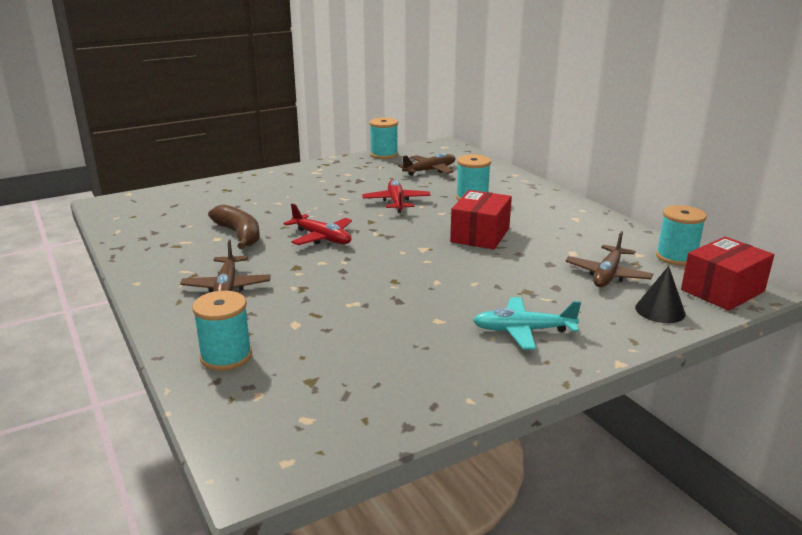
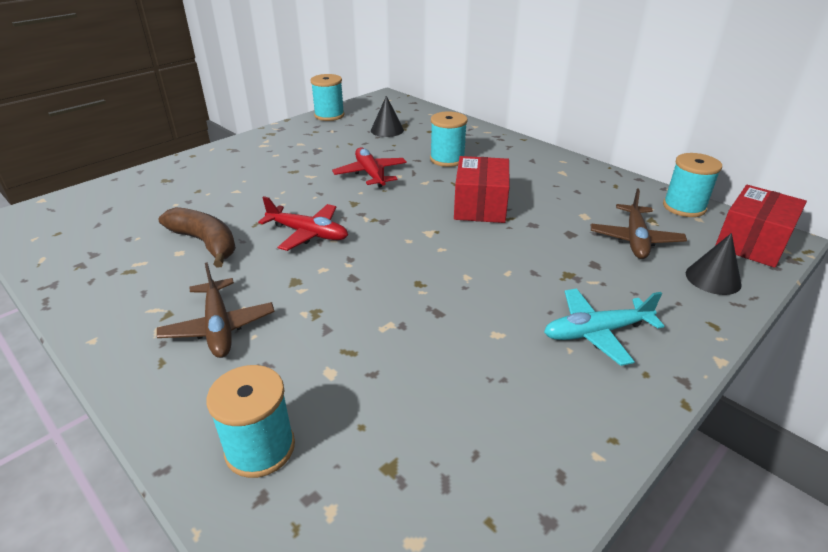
camera: 15 degrees left, 10 degrees up
(430, 170) = (387, 130): brown plane -> black cone

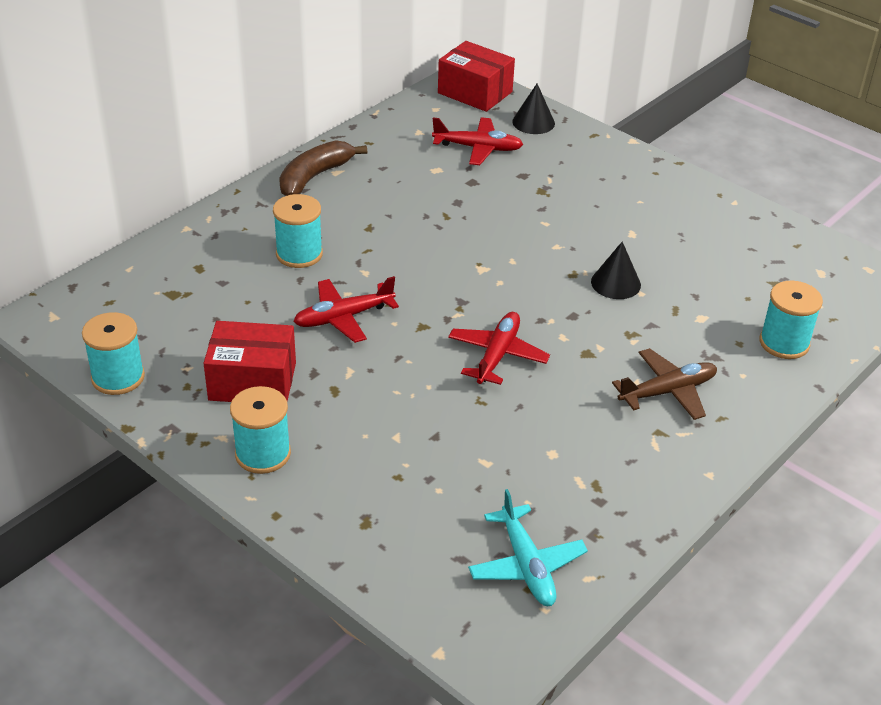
camera: 95 degrees left, 5 degrees up
(205, 243) = (529, 435): brown banana -> brown banana (314, 177)
(387, 130) = (192, 310): black cone -> black cone (615, 283)
(480, 206) = (422, 233): red box -> red box (252, 381)
(596, 332) = (617, 187): turquoise plane -> turquoise plane (526, 565)
(635, 239) = (478, 148): brown plane -> red plane
(684, 207) = (414, 112): turquoise spool -> turquoise spool (263, 454)

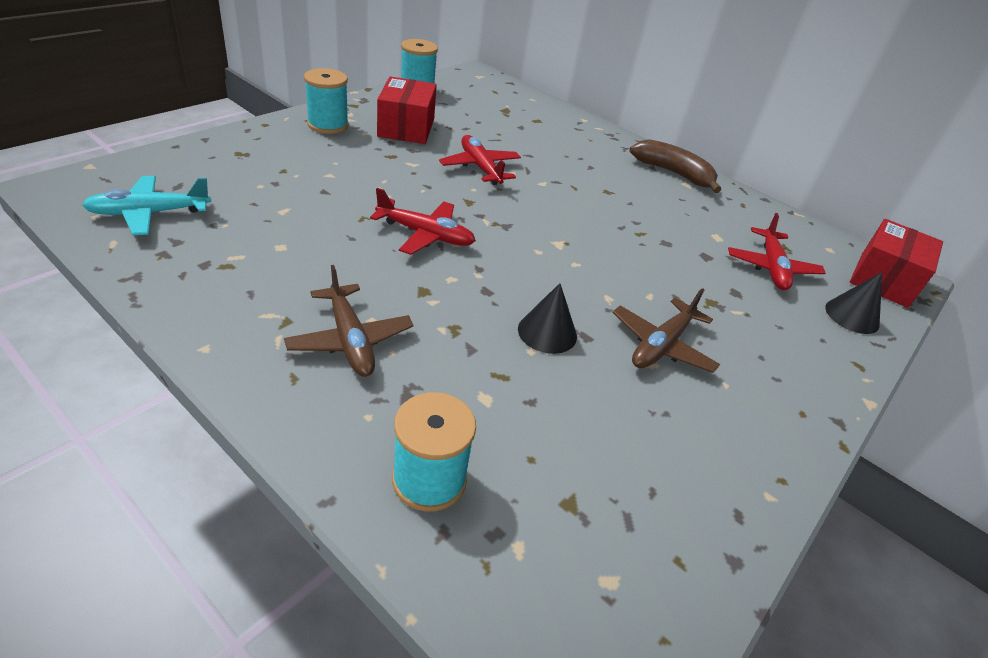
camera: 85 degrees right, 0 degrees up
(299, 254) = (561, 157): turquoise spool -> none
(608, 225) = (661, 345): none -> brown plane

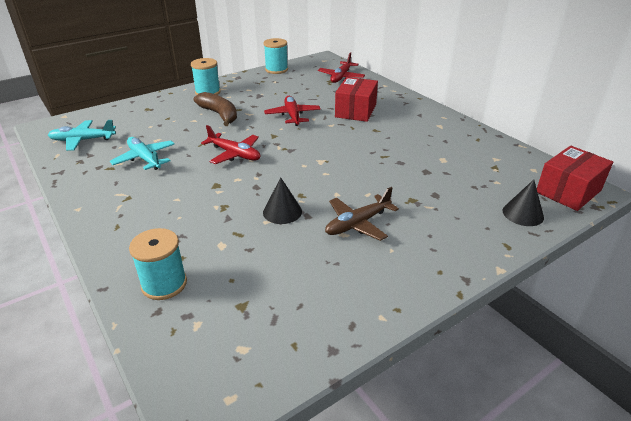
camera: 20 degrees right, 5 degrees down
(280, 246) = (145, 159): none -> turquoise plane
(350, 340) = (158, 209): brown plane -> none
(406, 128) = (256, 93): red box -> red box (355, 111)
(673, 173) = (433, 118): brown banana -> brown banana (219, 114)
(771, 267) = (474, 180): red plane -> red plane (341, 77)

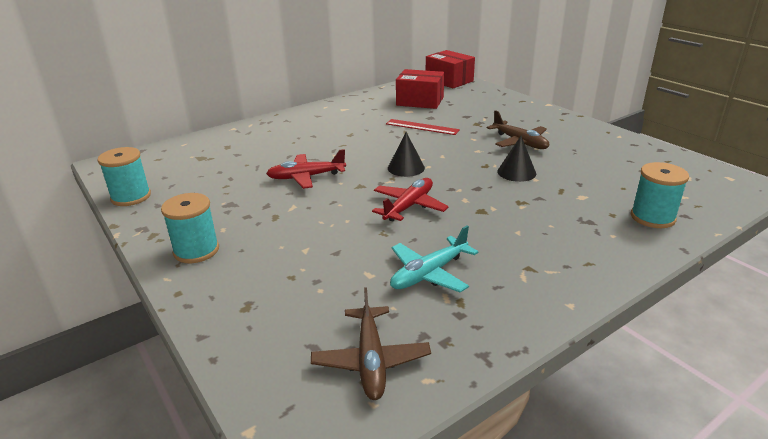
camera: 90 degrees left, 5 degrees down
(82, 140) = (371, 360): turquoise plane -> brown plane
(219, 114) = (290, 229): brown banana -> none
(341, 77) = (192, 151): red plane -> none
(355, 111) = (301, 143): red box -> red box (420, 101)
(397, 165) = (422, 127): none -> red ruler
(523, 214) = (482, 94): black cone -> black cone (406, 168)

